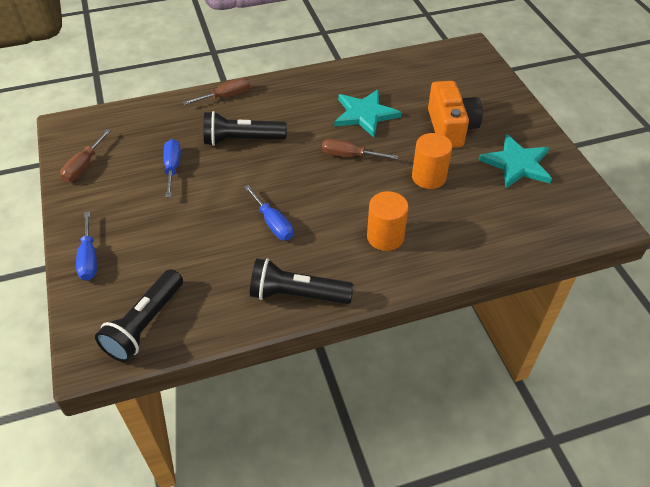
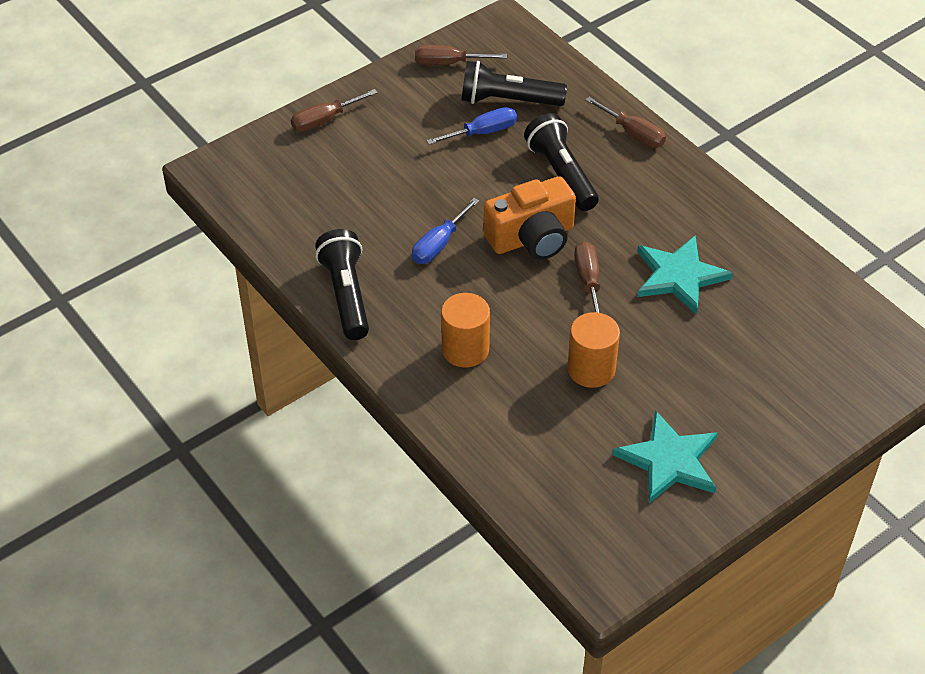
camera: 70 degrees right, 0 degrees up
(89, 258) = (324, 120): blue screwdriver -> brown screwdriver
(145, 324) = (262, 192): black flashlight -> black flashlight (508, 100)
(450, 127) = (705, 373): orange camera -> orange camera (532, 238)

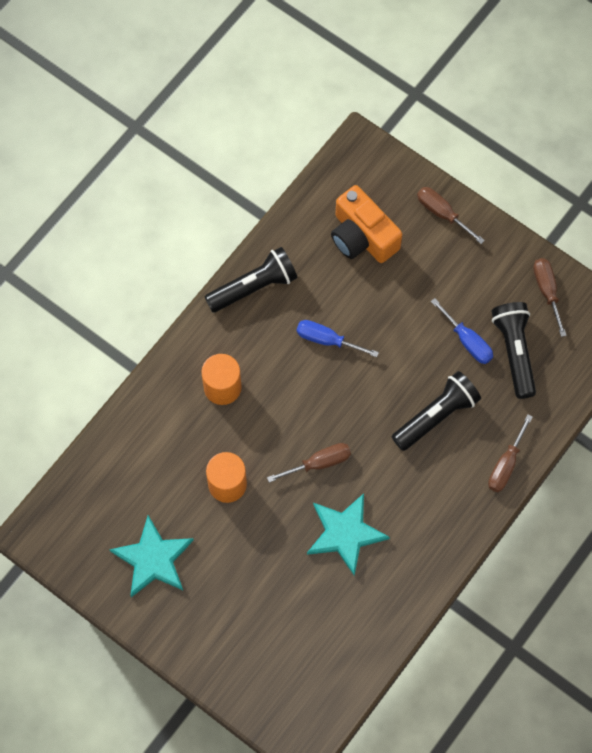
camera: 75 degrees right, 20 degrees up
(532, 238) = (355, 409): orange camera -> orange camera (362, 236)

